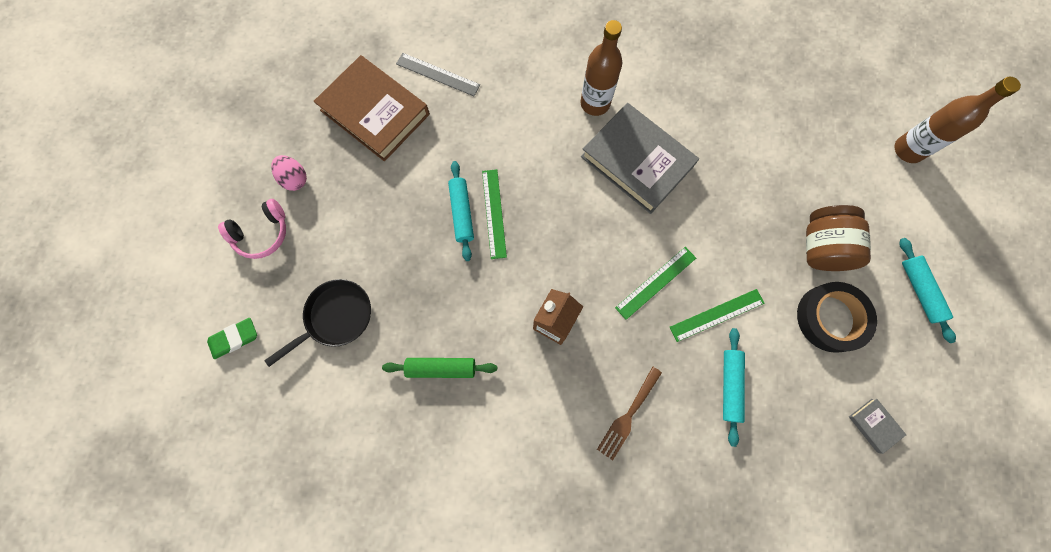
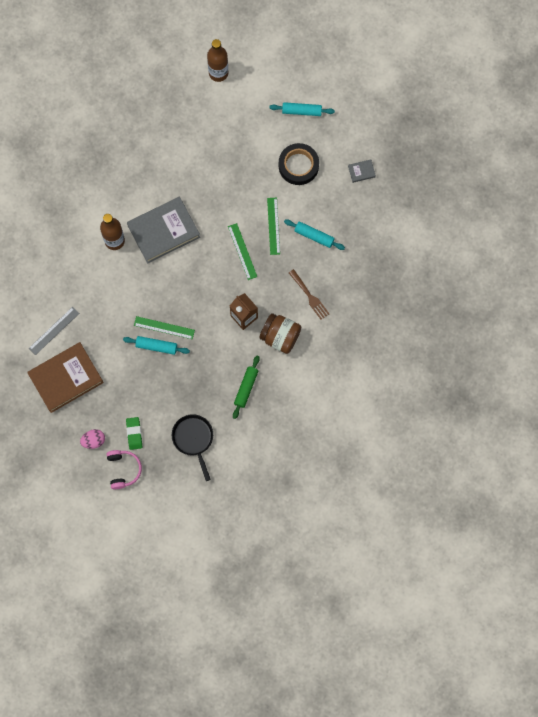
camera: 70 degrees left, 0 degrees up
(235, 338) = (184, 501): green eraser -> green eraser (134, 434)
(821, 247) = (257, 151): brown jar -> brown jar (280, 337)

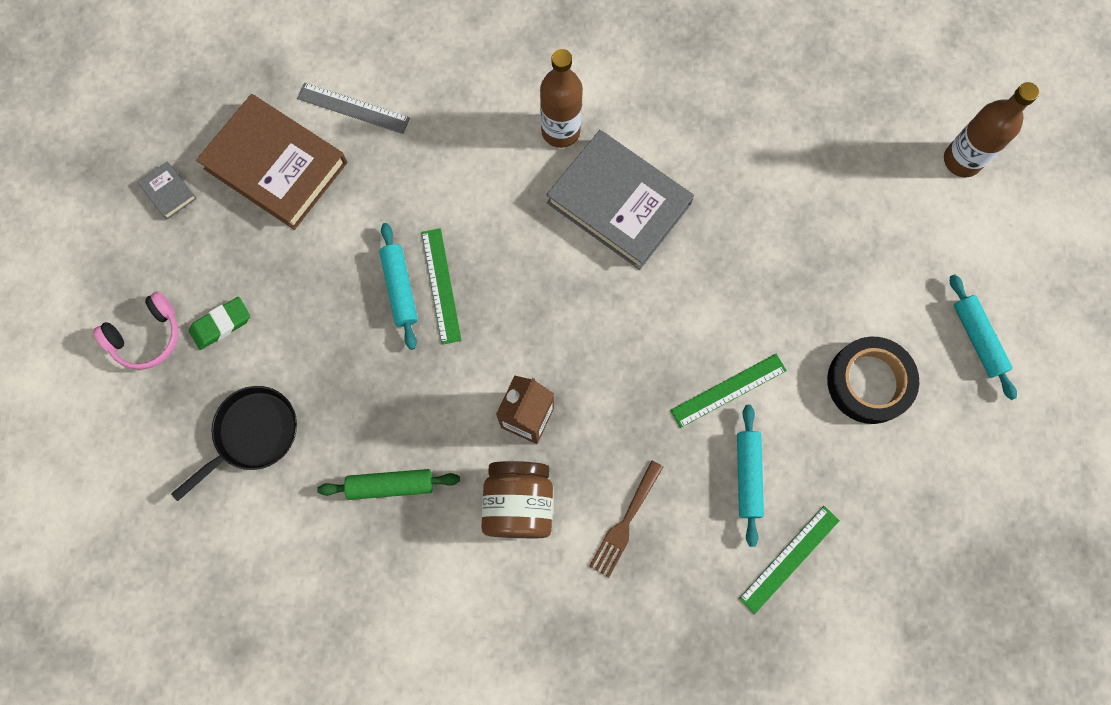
camera: 65 degrees right, 0 degrees up
(93, 441) = (181, 262): pink egg -> none
(242, 251) = (650, 356): green ruler -> green ruler (789, 559)
(361, 171) = (924, 507): grey book -> grey book (169, 192)

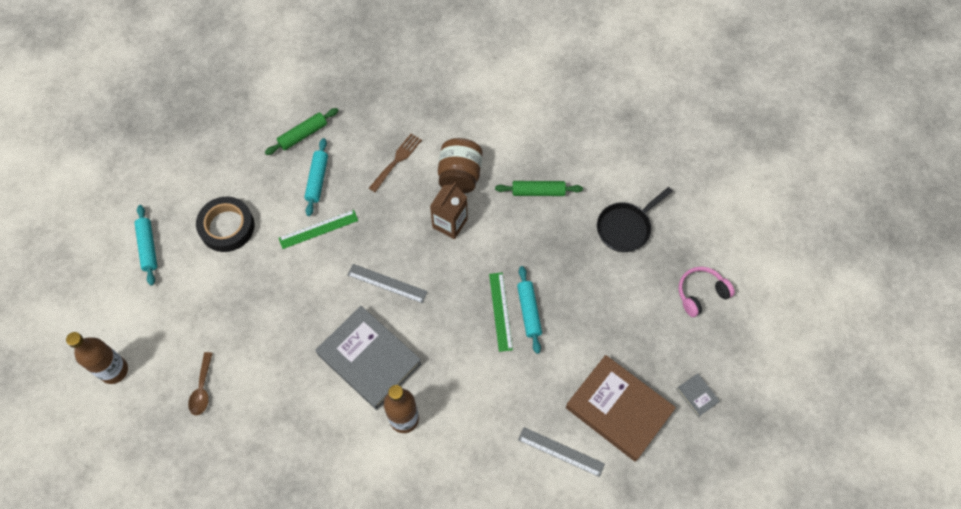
camera: 175 degrees left, 10 degrees down
(221, 324) = (651, 297): green eraser -> none
(610, 313) = (387, 283): none -> grey ruler
(789, 559) = (303, 135): green ruler -> green rolling pin
(836, 146) = (202, 389): none -> brown spoon

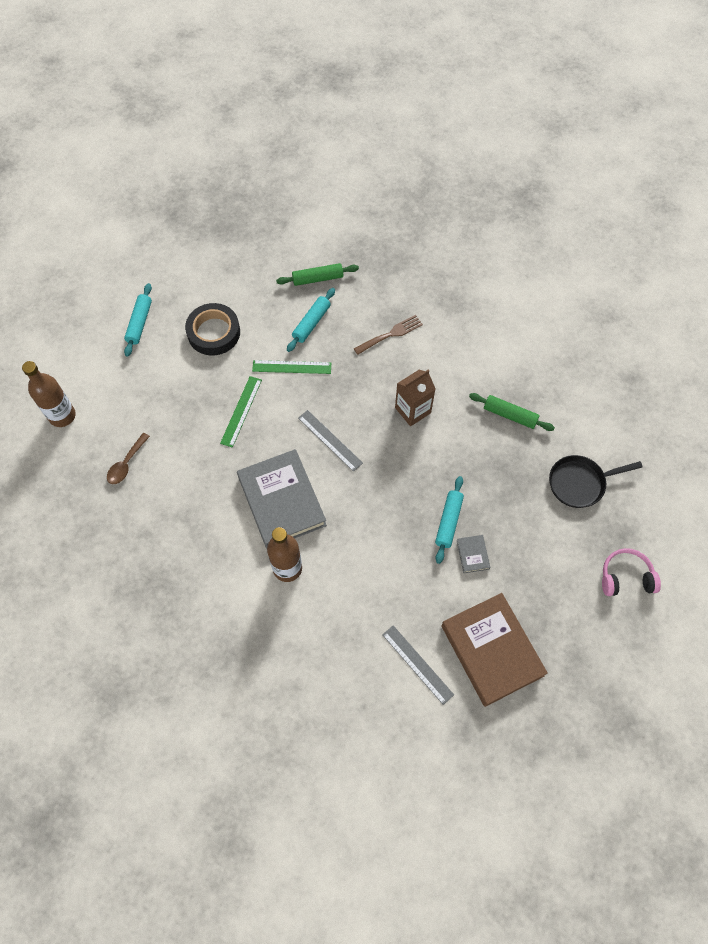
camera: 25 degrees right, 0 degrees up
(460, 175) = (442, 371): brown jar -> none
(500, 311) = (422, 510): green ruler -> green ruler (241, 411)
(697, 395) = (575, 672): grey book -> grey book (472, 555)

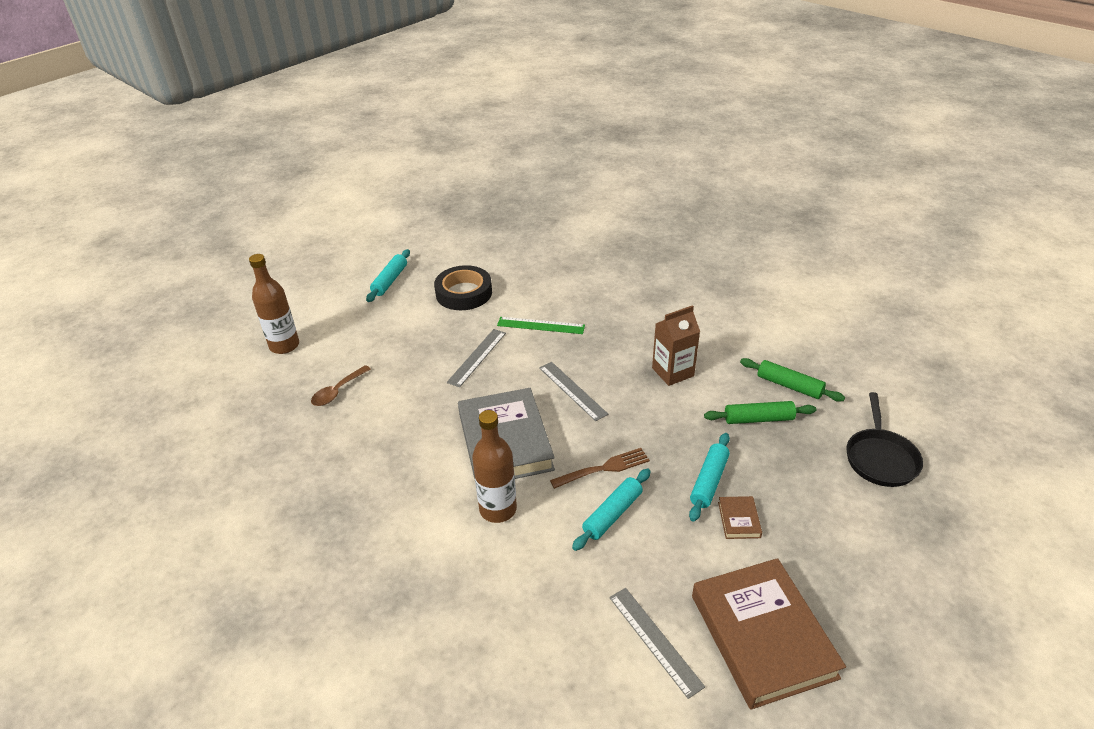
camera: 10 degrees right, 25 degrees down
(241, 411) = (477, 357): green ruler -> grey ruler
(311, 323) = (568, 293): turquoise rolling pin -> turquoise rolling pin (612, 514)
(318, 278) = (581, 260): green rolling pin -> green rolling pin (758, 419)
(390, 334) = (654, 307): brown fork -> brown fork (604, 468)
(472, 555) = (739, 520): grey book -> brown book
(579, 483) = (880, 458): black pan -> black pan turned 75 degrees counterclockwise
(626, 577) = (953, 567): pink headphones -> none

